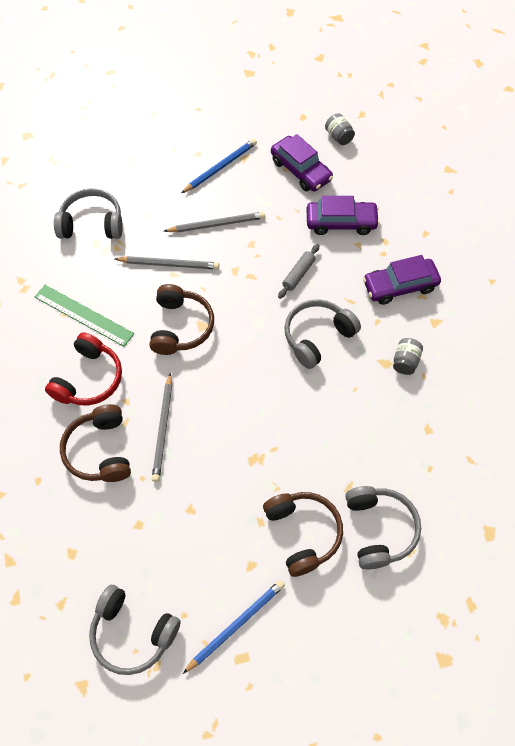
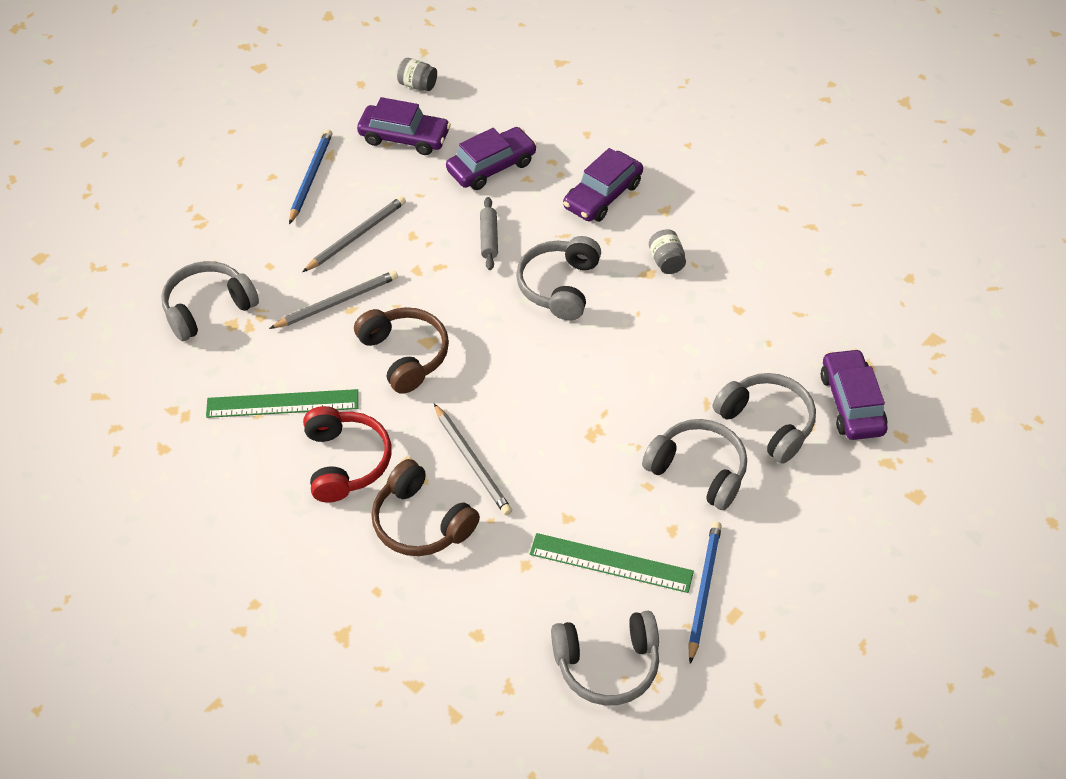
camera: 35 degrees left, 10 degrees down
(192, 561) = (611, 563): none -> green ruler
(303, 533) = (698, 470): brown headphones -> grey headphones
(453, 554) = (851, 403): none -> purple car

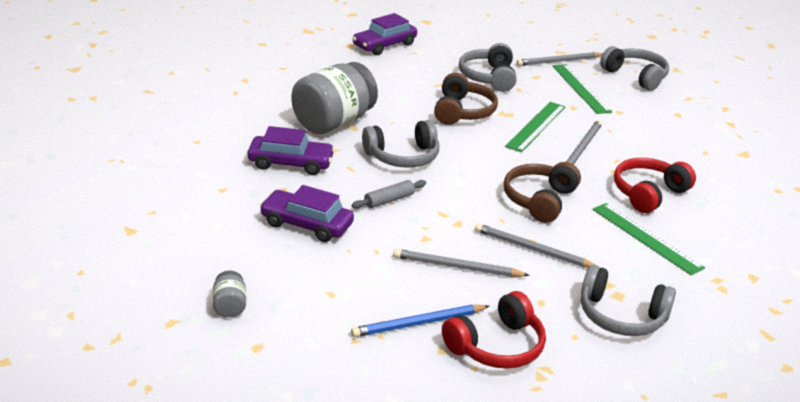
camera: 125 degrees left, 20 degrees down
(248, 209) = (496, 346): none -> red headphones
(404, 137) = (312, 286): purple car -> none
(421, 522) = (645, 152): brown headphones -> brown headphones (462, 111)
(546, 445) = (536, 126): none -> green ruler
(666, 261) = (333, 122): grey jar -> grey jar, size x2.37
(703, 590) = (559, 61): blue pencil -> grey pencil
(767, 423) = (429, 65): grey headphones -> none

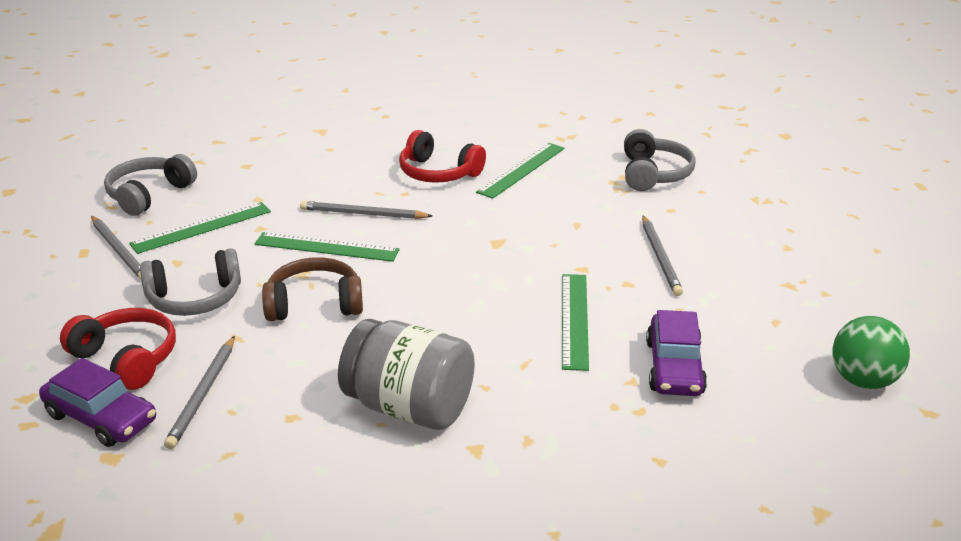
camera: 105 degrees left, 0 degrees up
(229, 306) = (863, 380): grey jar -> green ball
(291, 163) = (549, 417): purple car -> none
(389, 200) = (574, 320): grey rolling pin -> green ruler
(403, 157) = (466, 329): grey headphones -> none
(418, 323) = (765, 264): blue pencil -> none
(496, 346) = (753, 223): red headphones -> red headphones (126, 359)
(533, 249) = (592, 222): grey pencil -> grey pencil (203, 394)
(539, 200) = (498, 227): brown headphones -> none

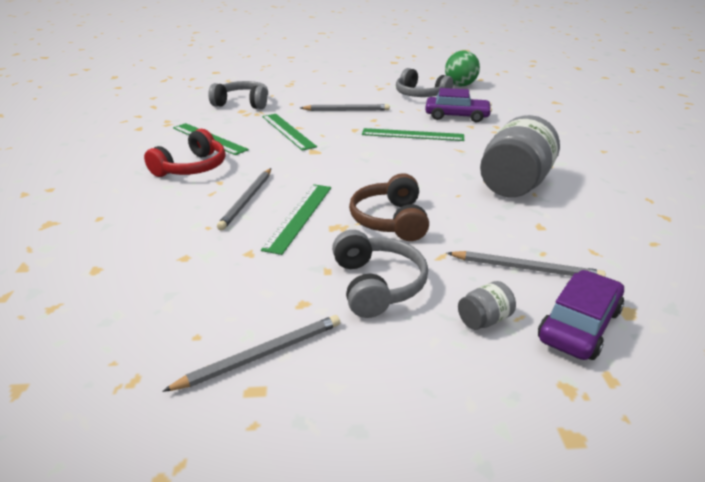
camera: 85 degrees left, 0 degrees up
(126, 359) = (484, 320): red headphones -> grey jar
(149, 195) = (120, 344): grey headphones -> grey headphones (420, 95)
(201, 227) = (231, 292): green ruler -> green ruler (288, 131)

